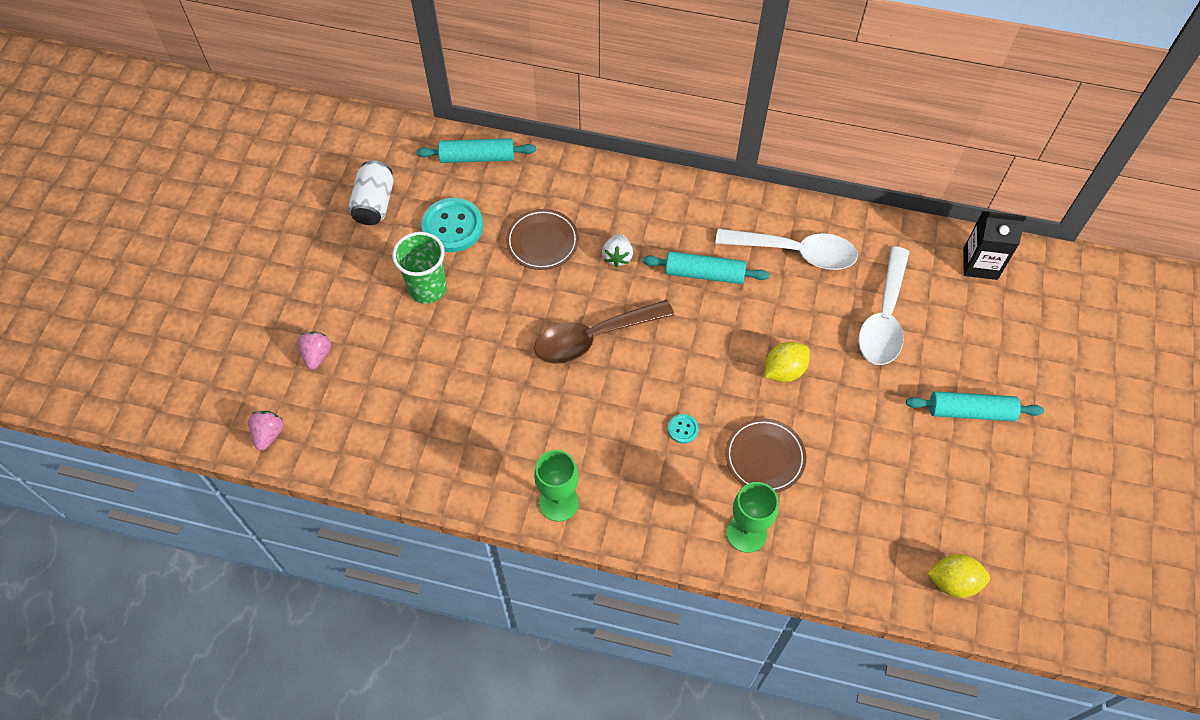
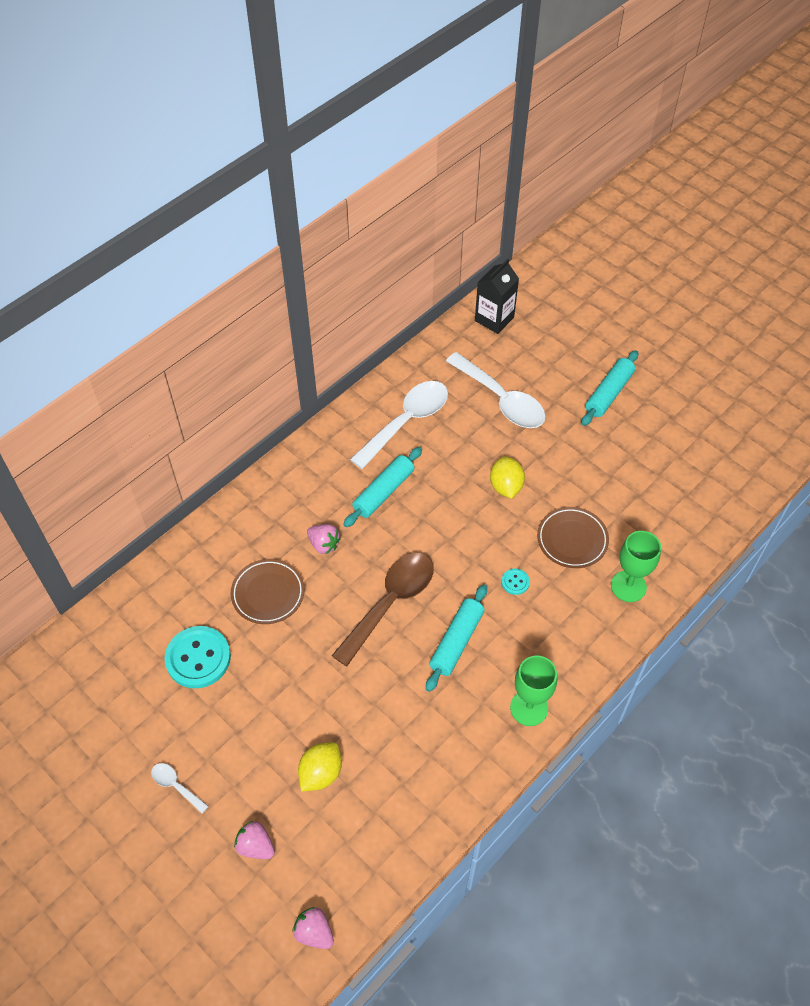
camera: 60 degrees left, 5 degrees down
(336, 273) = (176, 786): none -> white spoon
(374, 204) = (121, 714): white can -> none
(427, 288) = (250, 711): green cup -> none
(477, 157) = (138, 601): turquoise rolling pin -> turquoise rolling pin (457, 641)
(593, 338) = (390, 603): brown spoon -> brown spoon turned 150 degrees counterclockwise
(617, 257) = (324, 544): white strawberry -> pink strawberry
(953, 582) = (732, 479): yellow lemon -> yellow lemon (321, 773)

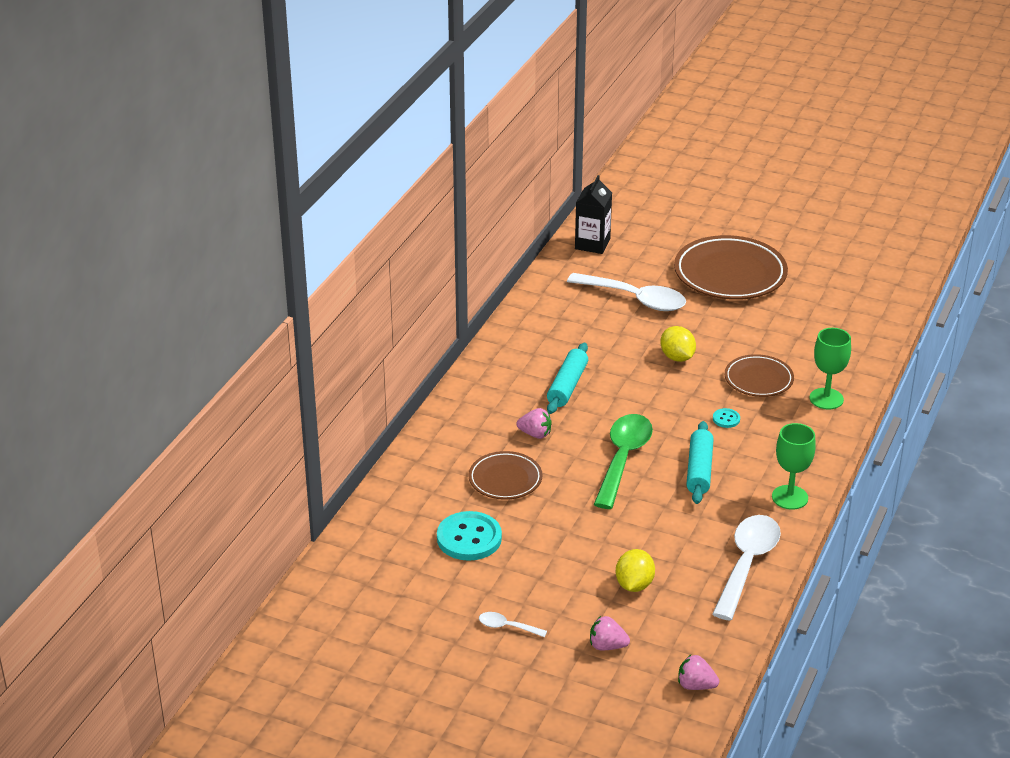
camera: 20 degrees left, 20 degrees down
(390, 603) = (623, 459): brown spoon -> green spoon
(406, 421) = (557, 333): white spoon -> white spoon (747, 564)
(609, 393) = (730, 274): turquoise rolling pin -> brown plate

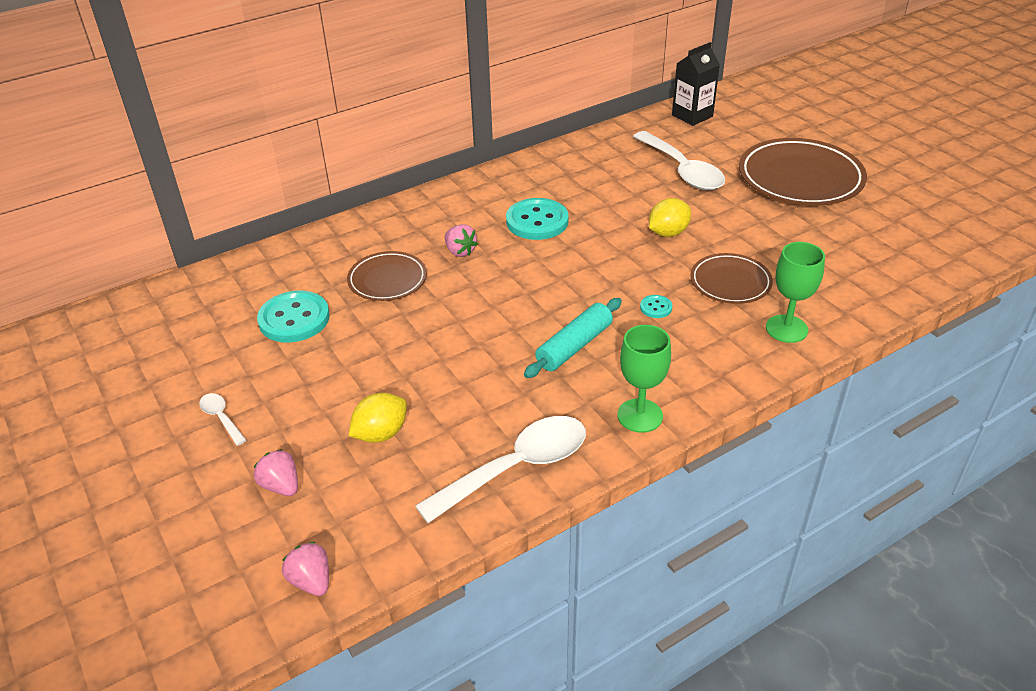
camera: 35 degrees right, 5 degrees up
(567, 386) = (537, 221): turquoise rolling pin -> turquoise button
(623, 459) = (512, 305): green spoon -> none
(677, 357) = (668, 233): yellow lemon -> yellow lemon turned 45 degrees clockwise

